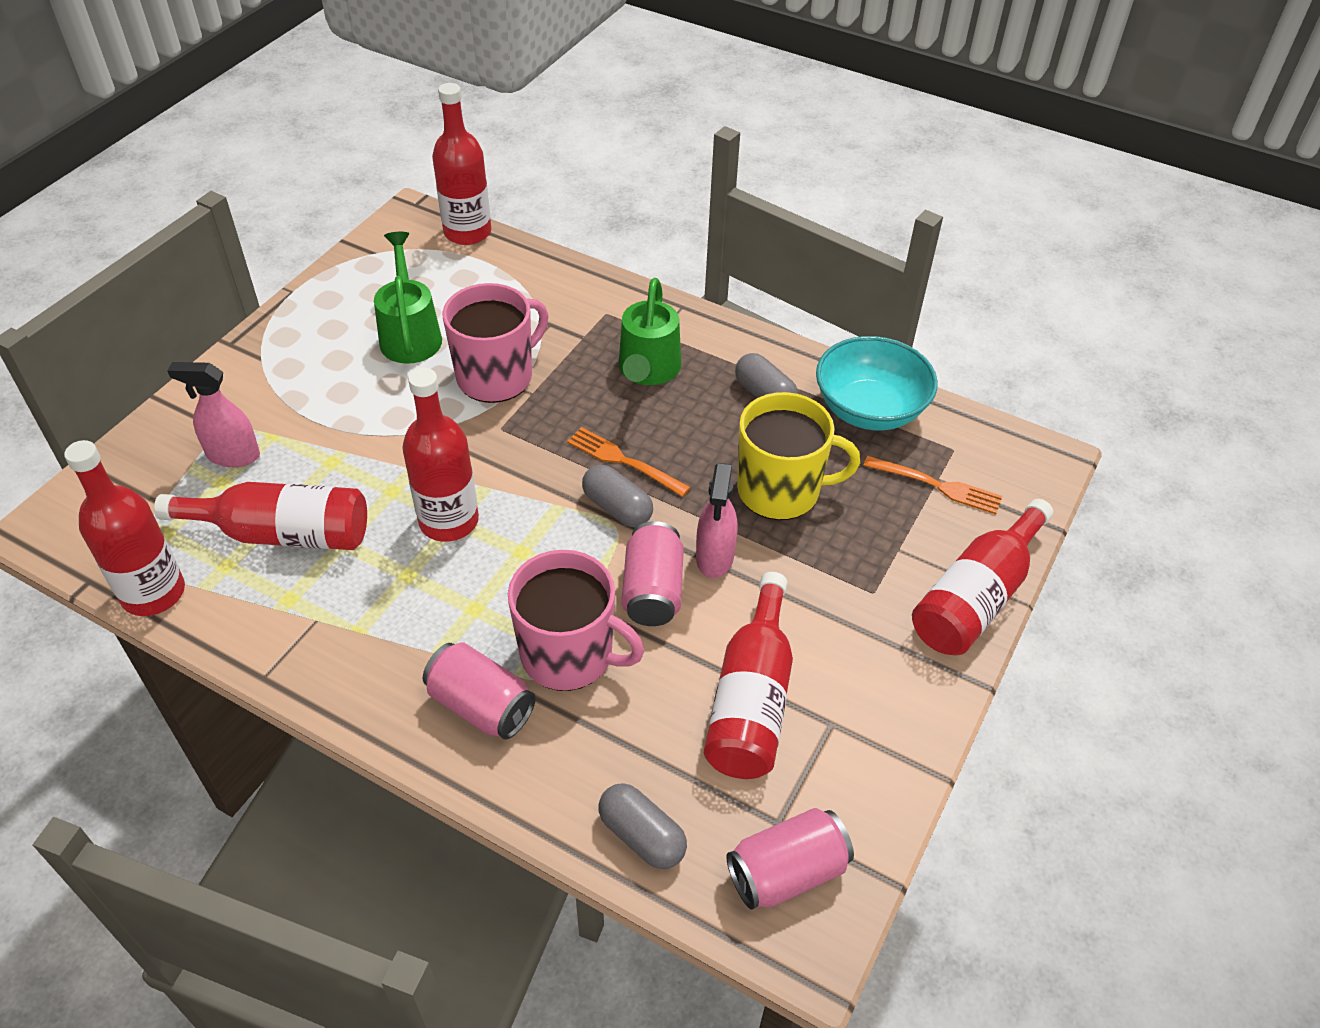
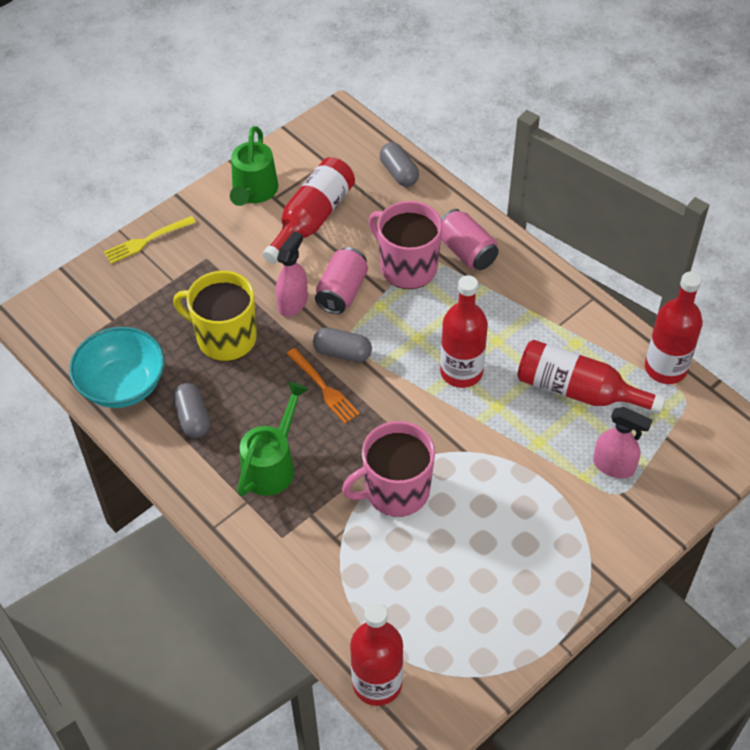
camera: 160 degrees left, 5 degrees up
(410, 334) = (458, 557): green watering can -> green watering can (253, 192)
(617, 508) = (342, 353): grey capsule -> grey capsule turned 45 degrees counterclockwise
(787, 872) = (334, 143): pink can -> none
(937, 485) = (117, 315): orange fork -> none
(976, 597) = (147, 240): red bottle -> yellow fork

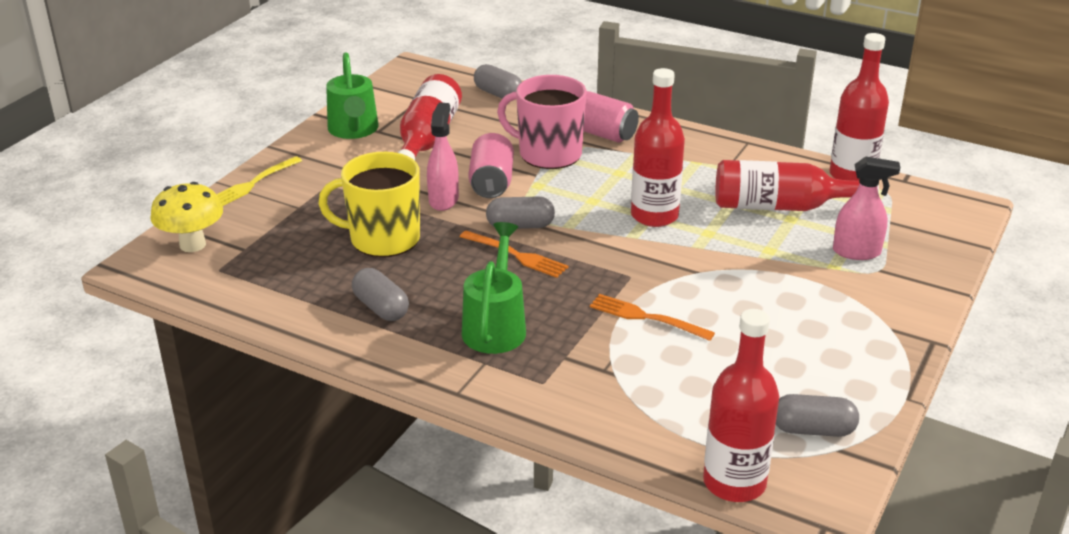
camera: 20 degrees left, 20 degrees down
(76, 303) = (192, 245): none -> yellow mushroom
(122, 385) = (282, 298): turquoise bowl -> none
(395, 491) = (646, 317): pink mug -> orange fork
(465, 651) = (813, 430): none -> grey capsule

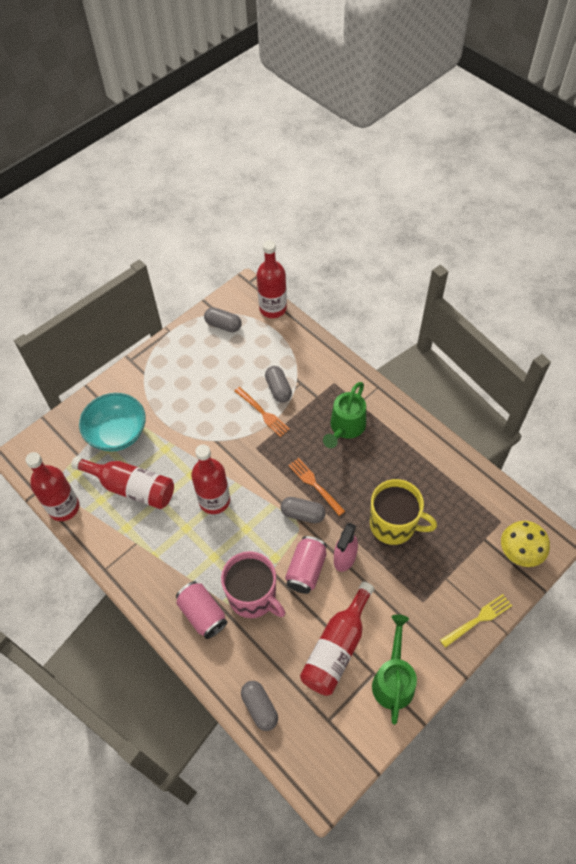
camera: 160 degrees left, 25 degrees up
(381, 308) = (405, 459): grey capsule -> grey capsule (278, 389)
(857, 252) = (117, 433): pink spray bottle -> turquoise bowl

